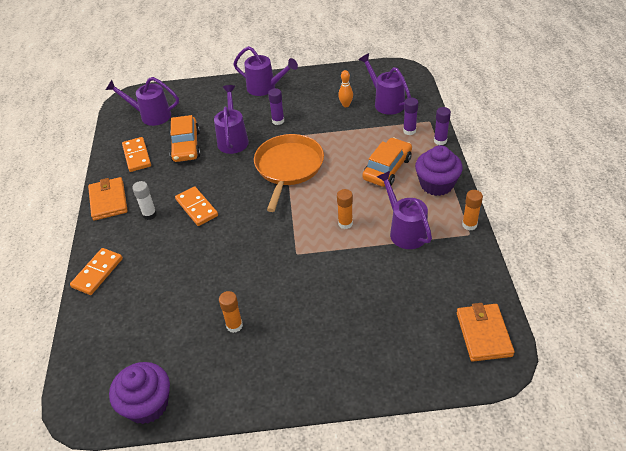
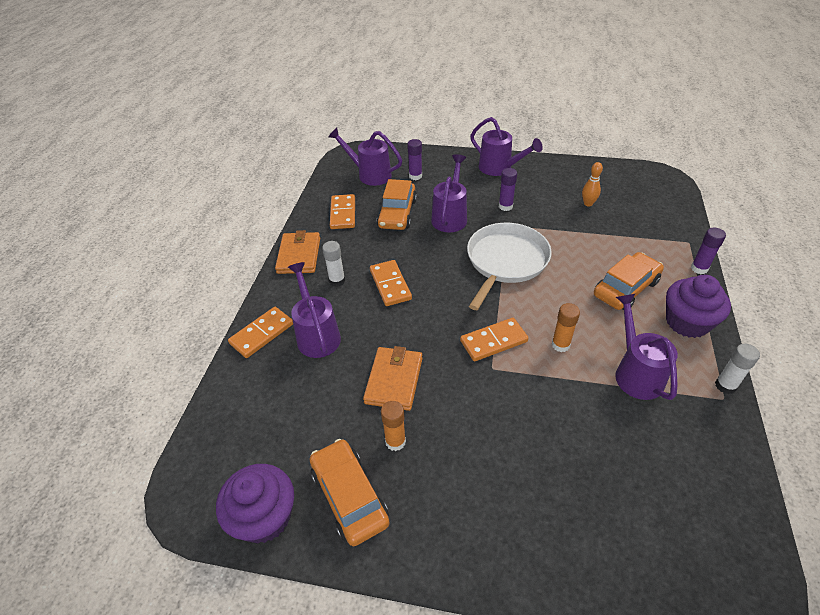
camera: 15 degrees right, 0 degrees up
(210, 372) = (349, 496): none -> orange car
(288, 167) = (505, 261): orange pan -> white pan
(293, 233) = (493, 341): none -> orange domino
(386, 102) = (637, 210): purple watering can -> purple watering can (317, 334)
(409, 131) = (661, 249): purple glue stick -> purple glue stick (415, 176)
(469, 225) = (725, 386): orange glue stick -> white glue stick
(483, 334) = (728, 551): orange wallet -> orange wallet (394, 380)

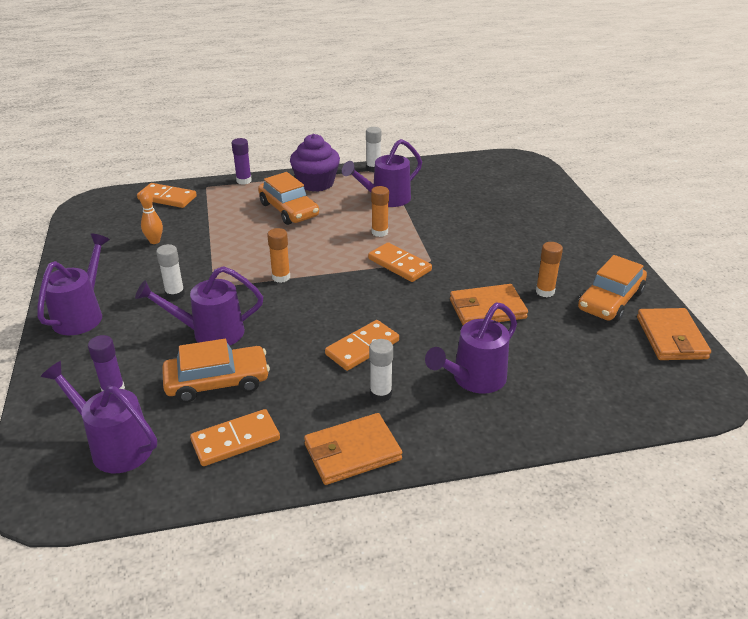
camera: 115 degrees left, 10 degrees down
(262, 334) = (506, 427): orange domino -> orange domino (167, 198)
(264, 517) = (671, 338): purple cupcake -> orange wallet
(370, 174) = (115, 445): purple watering can -> purple watering can turned 120 degrees clockwise
(505, 206) = (175, 294): purple glue stick -> white glue stick
(505, 261) = (281, 277): white pan -> orange glue stick
(626, 288) = (288, 210): orange car -> orange car turned 150 degrees counterclockwise

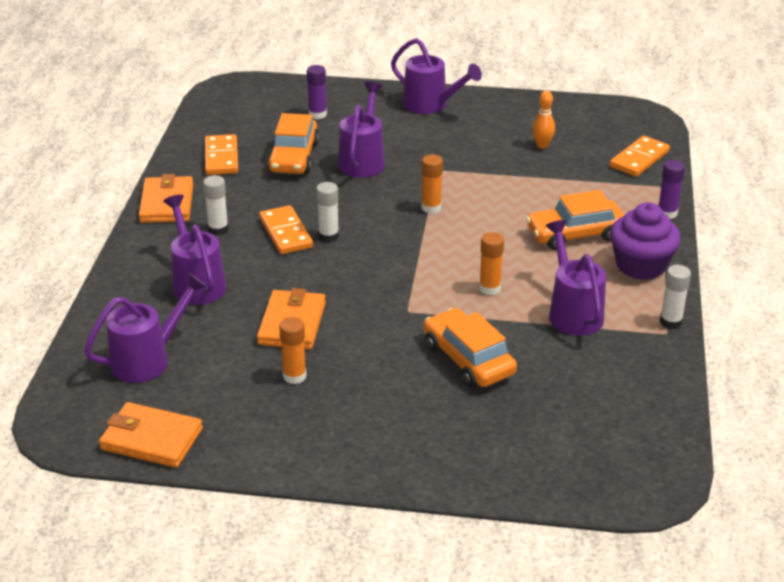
camera: 110 degrees right, 0 degrees up
(115, 445) = (255, 112): purple watering can -> purple watering can (148, 359)
(175, 294) = (435, 149): white glue stick -> white glue stick (328, 236)
(399, 265) = (411, 286): orange domino -> none
(610, 300) = (245, 421): orange car -> orange car (468, 359)

